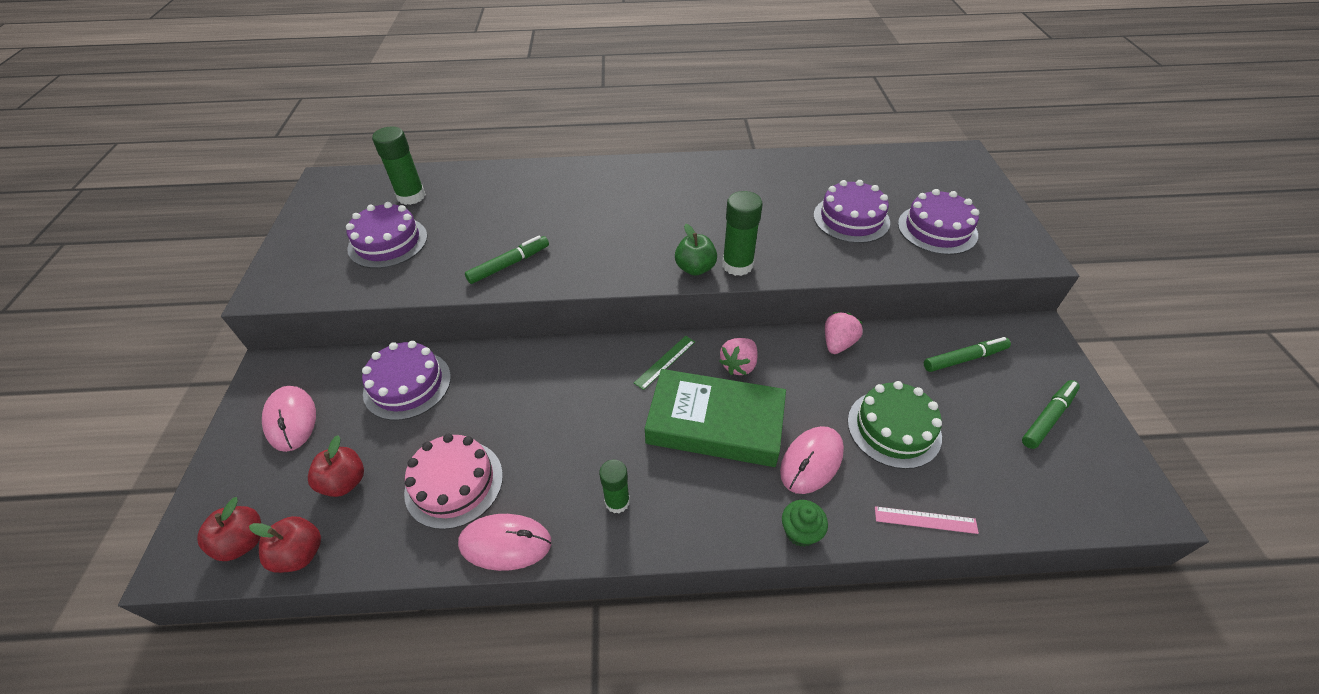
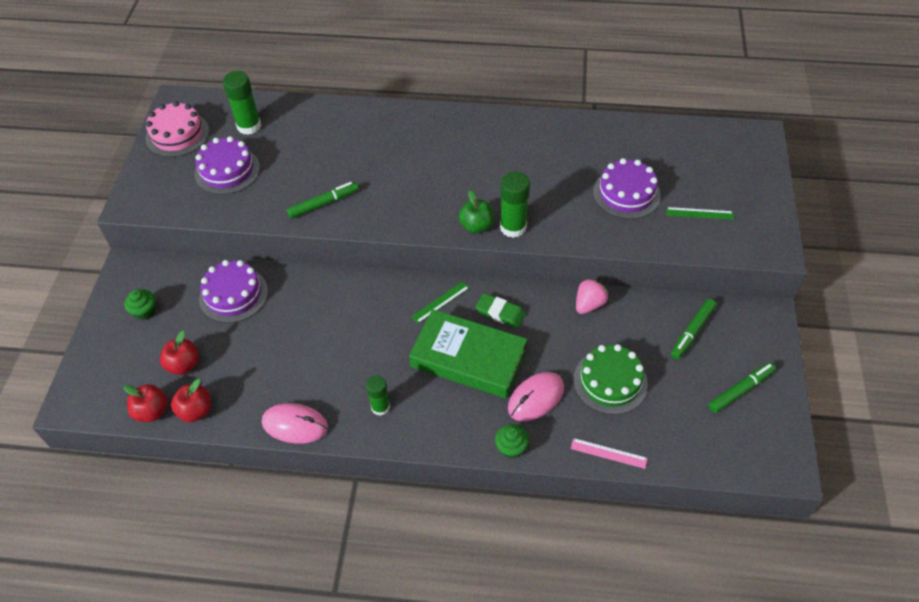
camera: 10 degrees right, 5 degrees up
(243, 542) = (113, 397): red apple -> red apple (196, 411)
(291, 420) = (145, 311): pink mouse -> green cupcake
(454, 483) = (262, 377): pink cake -> pink cake (177, 134)
(739, 365) = (500, 313): pink strawberry -> green eraser
(937, 229) = (699, 213): purple cake -> green ruler
(964, 358) = (692, 332): green marker -> green marker turned 135 degrees clockwise

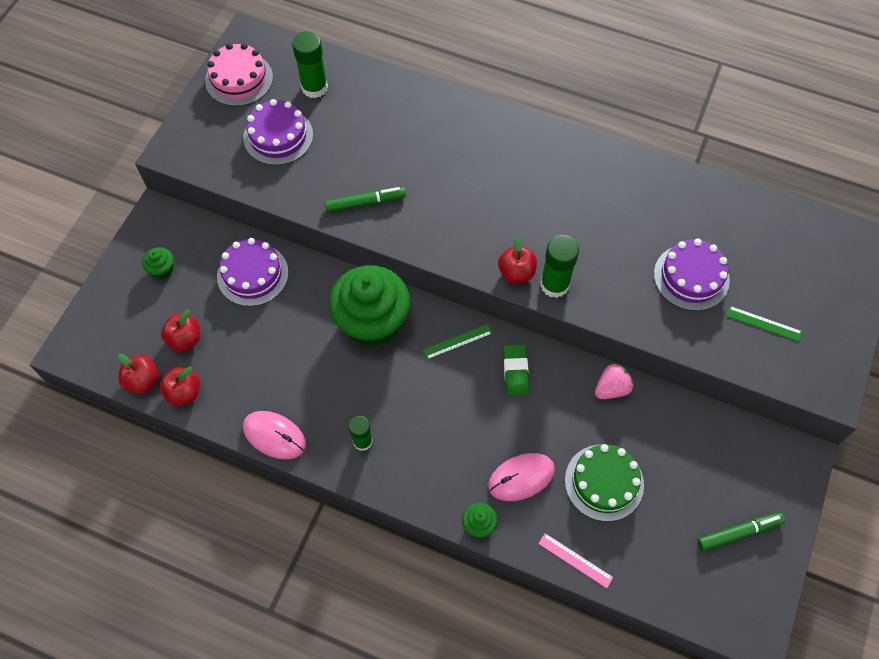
camera: 15 degrees right, 10 degrees up
(357, 305) = (372, 321): none -> green cupcake
(468, 358) = (466, 414): green book -> none
(476, 226) = (516, 273): green apple -> red apple
(500, 313) = (515, 371): green eraser -> green eraser turned 45 degrees clockwise
(692, 332) = (711, 451): green marker -> none

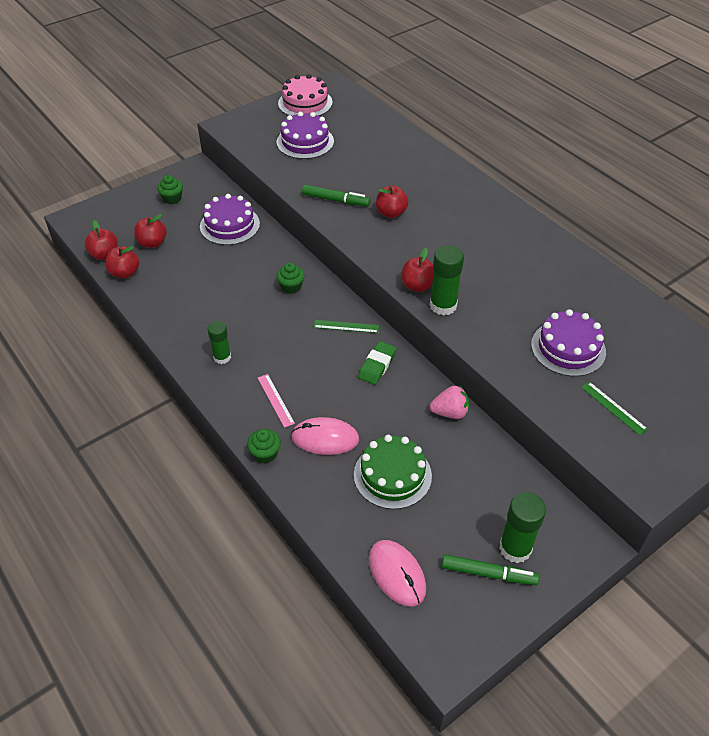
camera: 30 degrees right, 15 degrees down
(274, 436) = (162, 325): pink mouse -> pink mouse (397, 574)
(314, 87) = (354, 124): green glue stick -> green glue stick (515, 548)
(372, 321) = (291, 287): green cupcake -> green cupcake, size x0.40
(432, 193) = (391, 213): none -> red apple
(575, 560) = (324, 518): pink ruler -> pink ruler (275, 400)

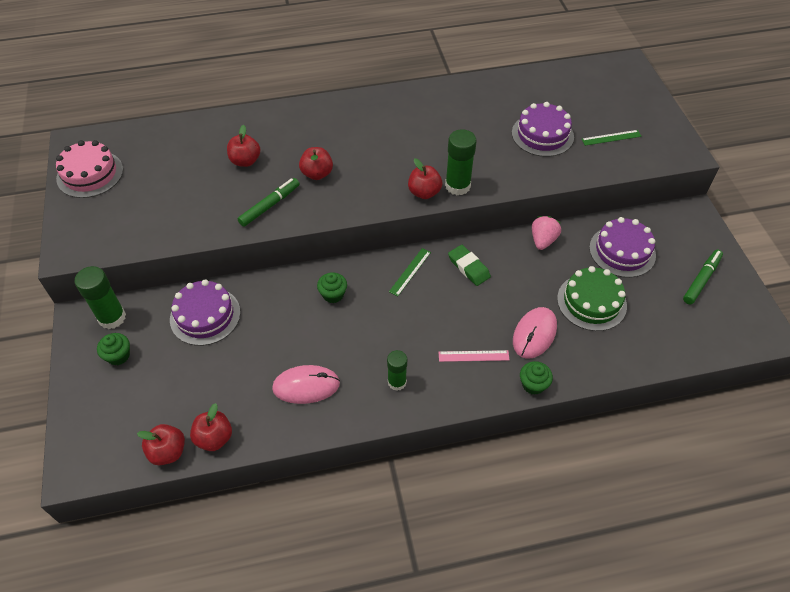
camera: 65 degrees left, 5 degrees up
(152, 243) = (182, 397): red apple -> red apple (245, 161)
(305, 142) = (157, 197): purple cake -> purple cake (622, 251)
(397, 574) = (686, 335): pink mouse -> pink mouse (306, 386)
(515, 548) = (684, 255): green glue stick -> green glue stick (112, 317)

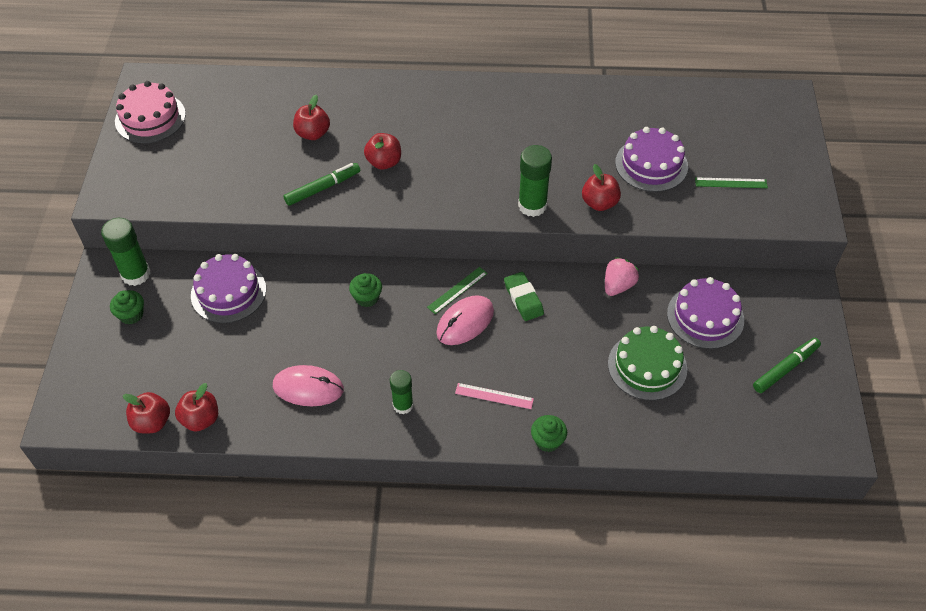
camera: 15 degrees right, 0 degrees up
(424, 192) = (493, 206): red apple -> red apple (599, 203)
(534, 334) = (569, 387): pink mouse -> pink mouse (465, 322)

